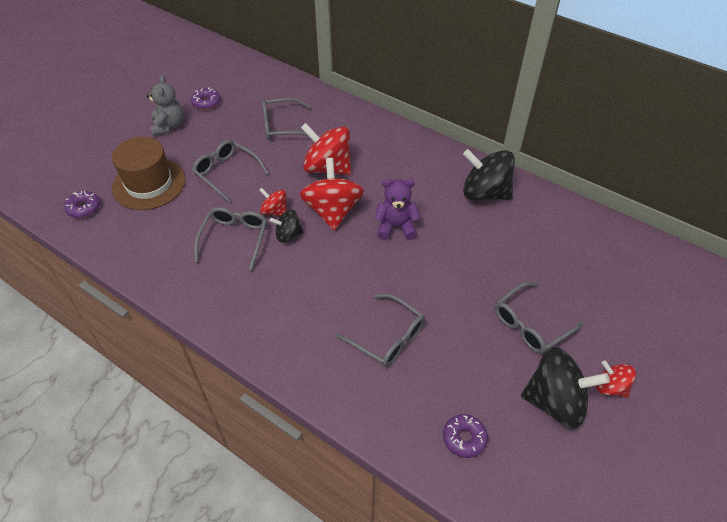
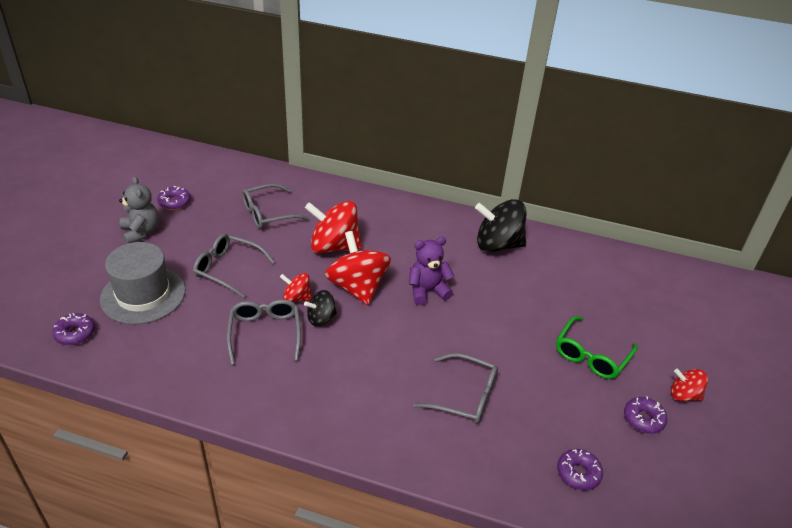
camera: 20 degrees left, 10 degrees down
(149, 184) = (143, 295): brown hat -> grey hat
(531, 324) = (591, 355): grey glasses -> green glasses
(555, 401) = (643, 419): black spinning top -> purple donut

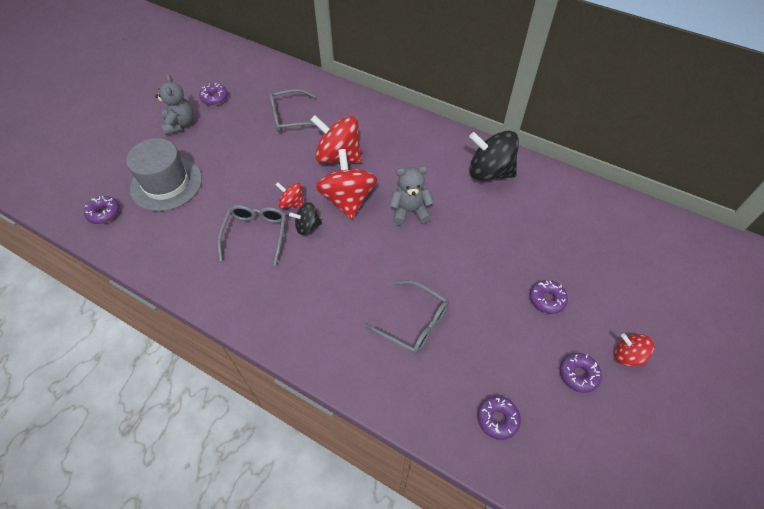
camera: 15 degrees right, 15 degrees up
(228, 269) = (242, 168): grey glasses -> none
(427, 291) = (410, 211): purple teddy bear -> grey teddy bear
(591, 355) = (547, 299): green glasses -> purple donut

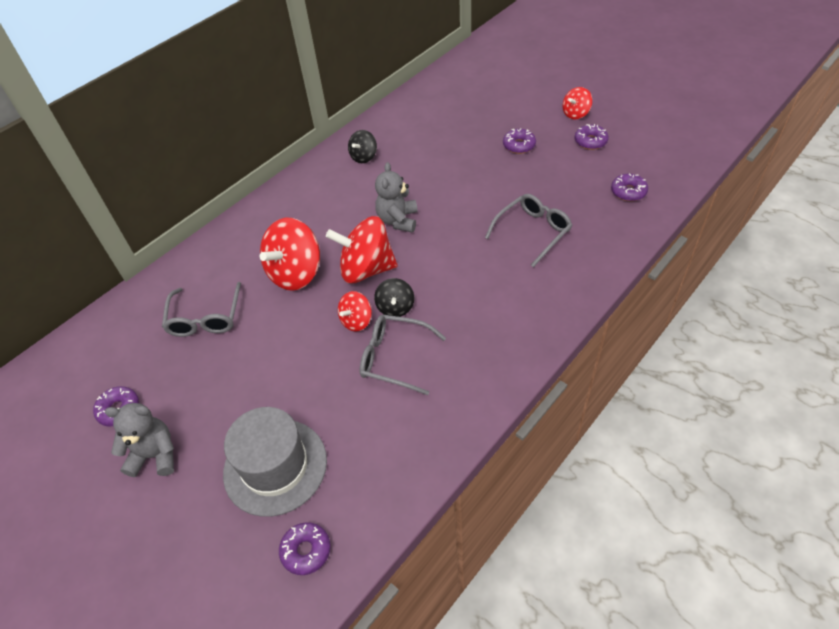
camera: 75 degrees left, 5 degrees down
(489, 172) = (364, 157): black spinning top -> black spinning top, size x0.53

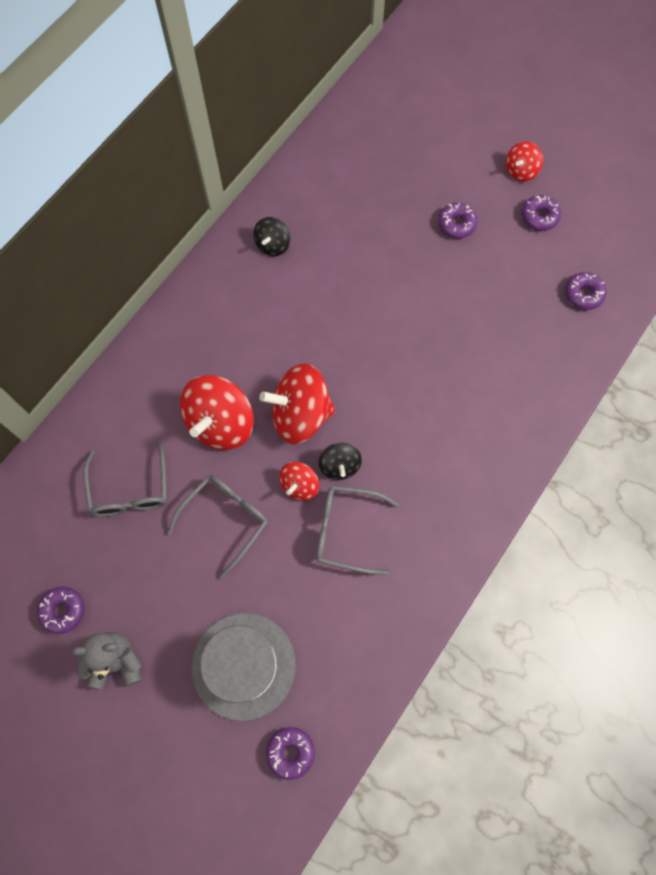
camera: 10 degrees left, 20 degrees up
(398, 220) = (327, 343): grey teddy bear -> none
(532, 232) = (480, 356): grey glasses -> grey glasses (225, 520)

